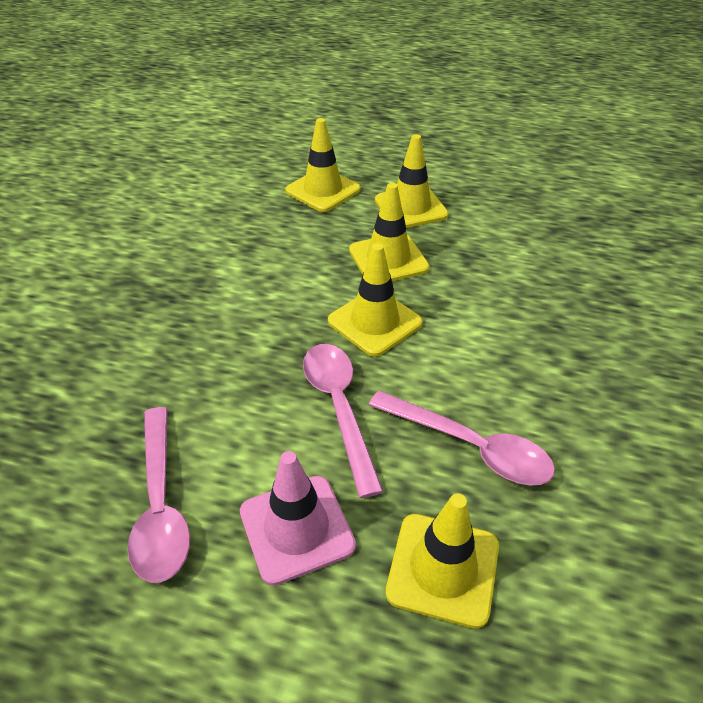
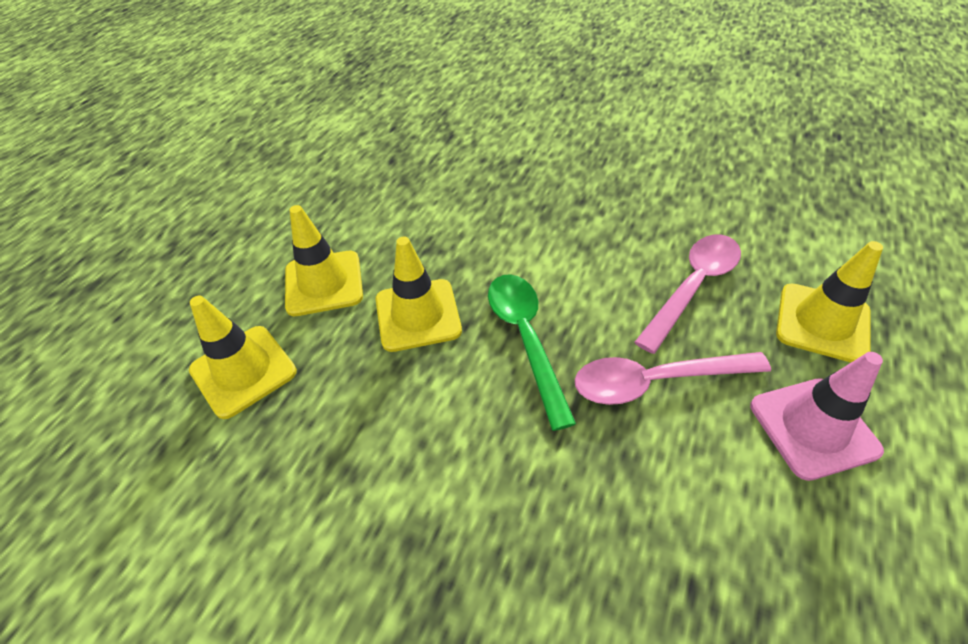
camera: 80 degrees left, 5 degrees up
(160, 506) = (821, 570): pink spoon -> none
(375, 322) = (525, 338): yellow traffic cone -> green spoon

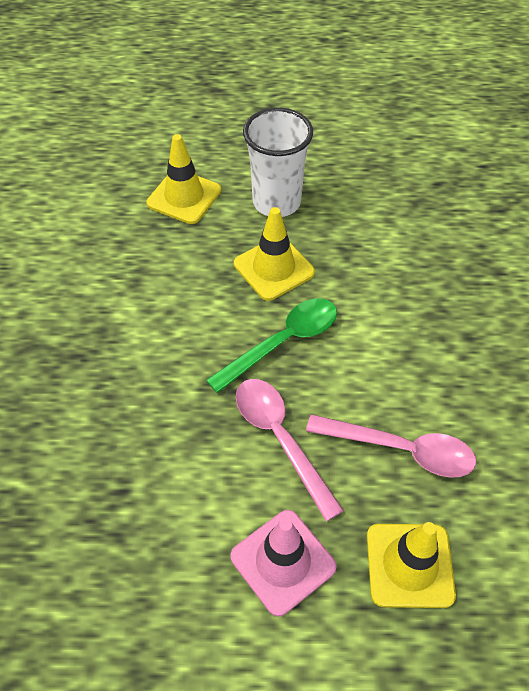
camera: 65 degrees right, 5 degrees up
(324, 283) = (276, 202): yellow traffic cone -> white cup

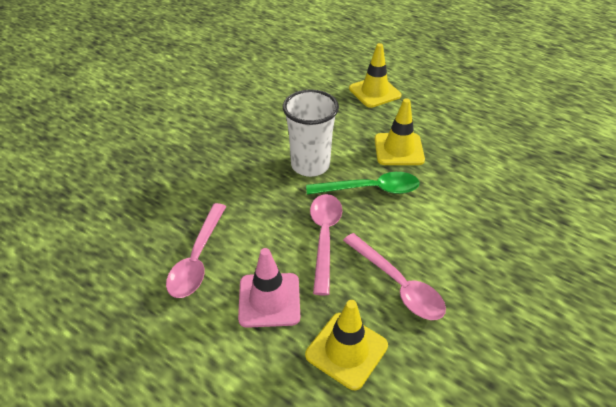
camera: 35 degrees right, 10 degrees down
(153, 566) = (197, 259): none -> pink spoon
(276, 202) = (430, 117): white cup -> white cup (310, 165)

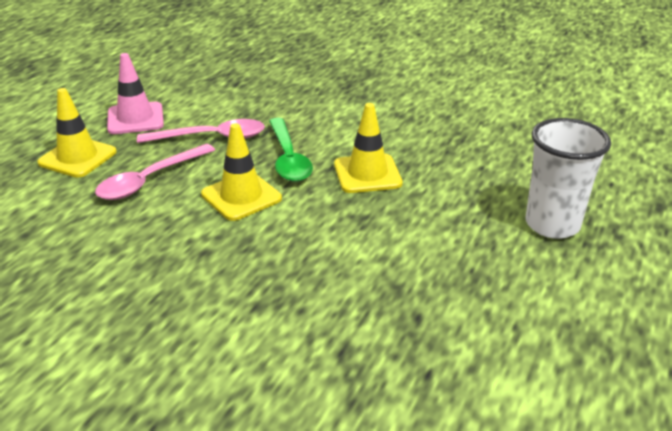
camera: 80 degrees right, 10 degrees down
(197, 259) = (181, 84): pink spoon -> none
(310, 165) = (319, 121): white cup -> white cup (552, 224)
(374, 92) = (485, 152): yellow traffic cone -> yellow traffic cone (241, 196)

